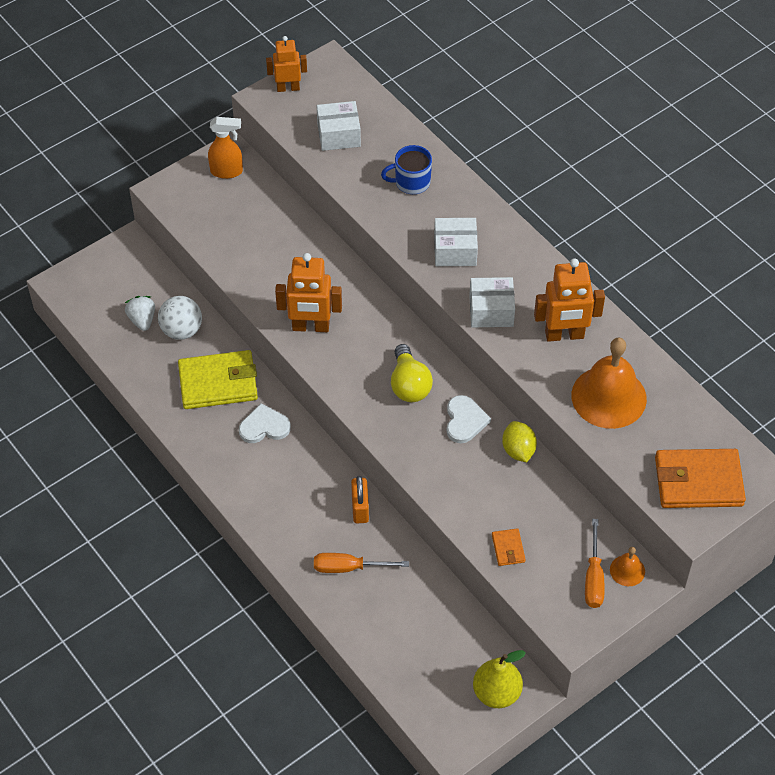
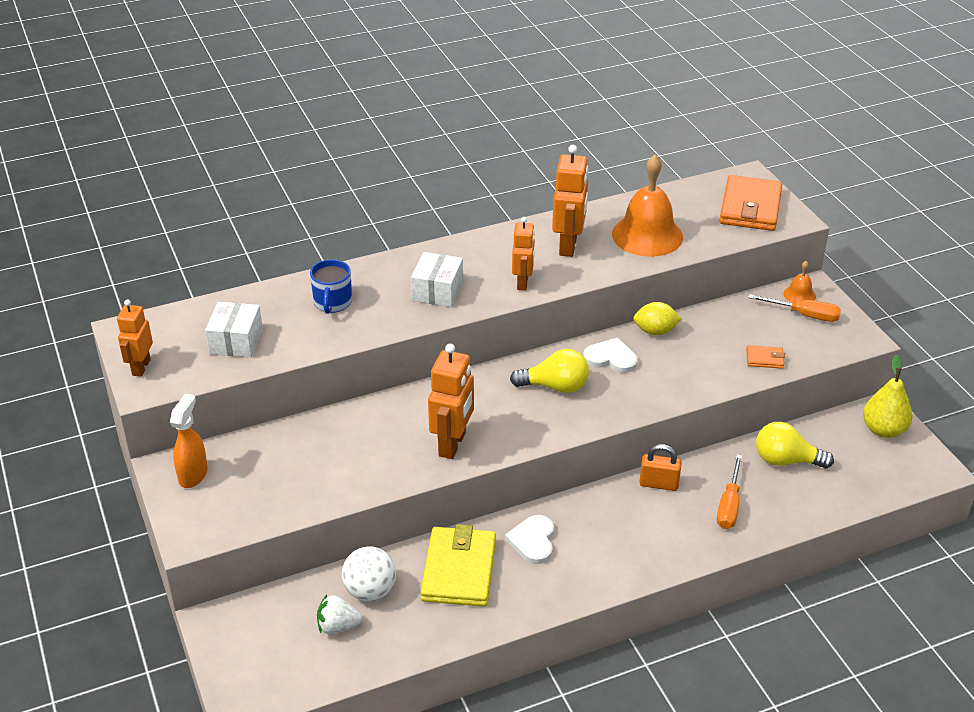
camera: 75 degrees left, 15 degrees down
(423, 609) = (786, 460): none -> yellow light bulb
(491, 311) = (523, 283): white box -> orange robot

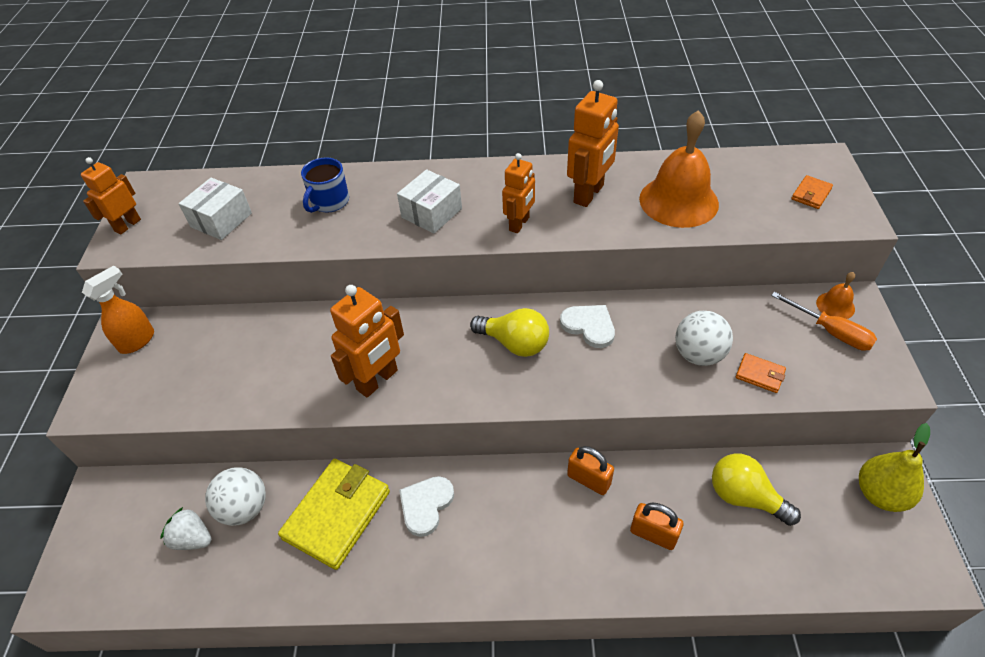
camera: 25 degrees right, 10 degrees up
(655, 331) = (652, 307): yellow lemon -> none
(711, 357) = (698, 354): none -> white ball
(729, 505) = (653, 534): orange screwdriver -> orange padlock
(750, 207) = (811, 194): orange wallet -> orange wallet, size x0.45

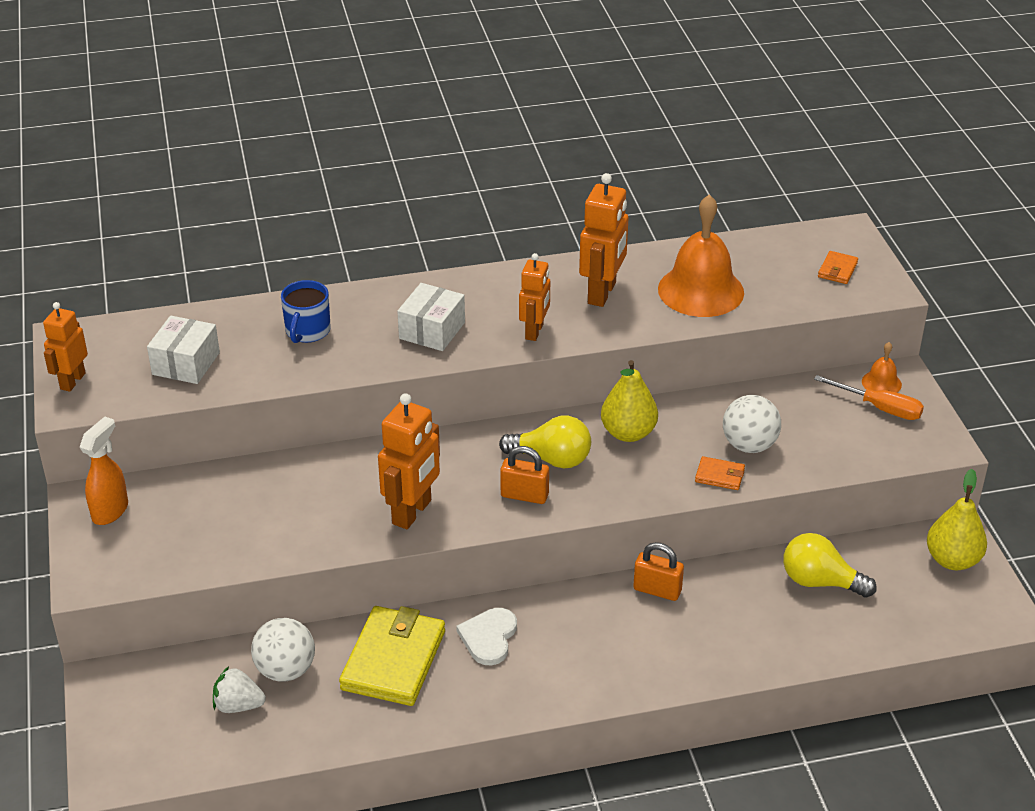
camera: 15 degrees left, 10 degrees down
(589, 326) = (628, 433): white heart -> yellow pear
(653, 534) = (734, 626): orange padlock -> orange padlock (524, 495)
(759, 374) = (814, 455): orange wallet -> orange wallet (719, 476)

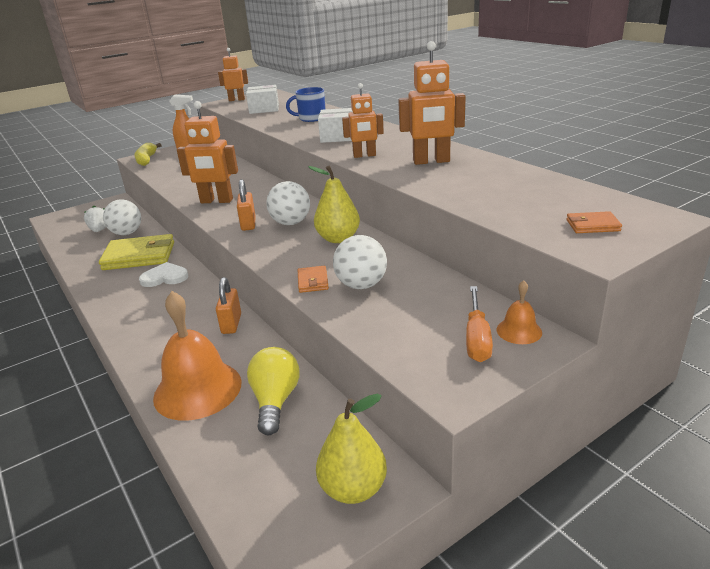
camera: 70 degrees right, 10 degrees down
(112, 571) = (147, 160): none -> yellow banana
(551, 459) = (291, 223): yellow light bulb -> white ball
(701, 290) = (478, 185): orange bell -> orange bell (197, 389)

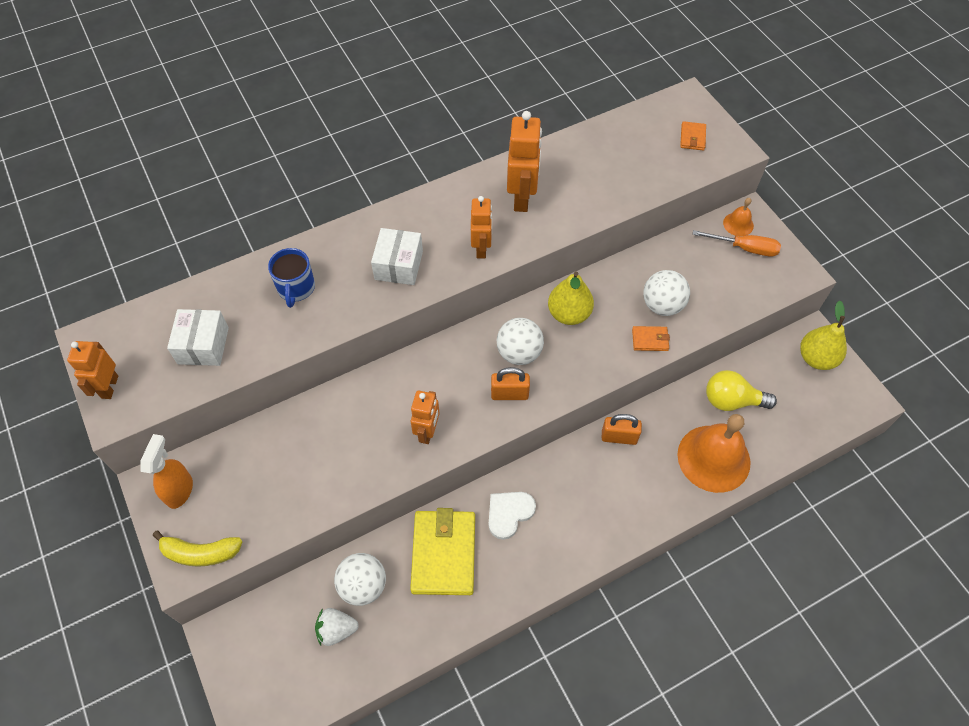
camera: 85 degrees left, 30 degrees up
(165, 277) = (509, 513): white heart -> white heart turned 45 degrees clockwise
(216, 201) = (427, 432): orange robot -> orange robot, size x0.66

